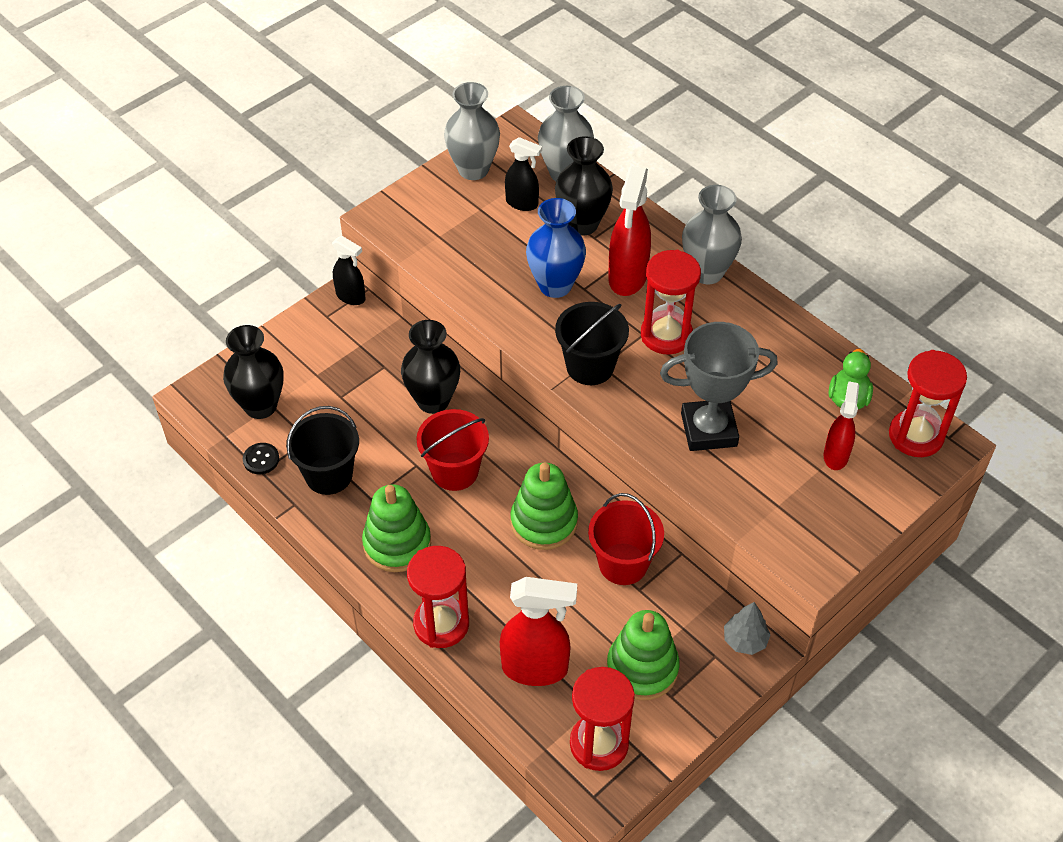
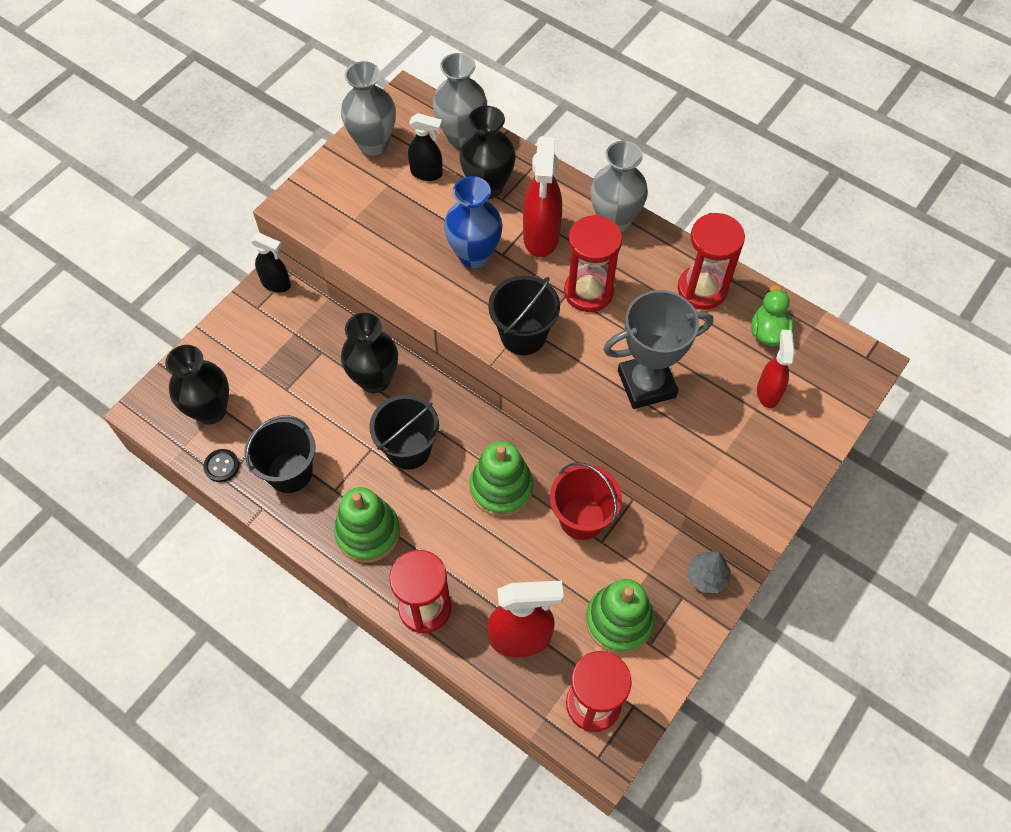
camera: 10 degrees left, 10 degrees up
(455, 471) = (408, 449): red bucket -> black bucket
(916, 436) = (836, 361): red hourglass -> red hourglass (702, 289)

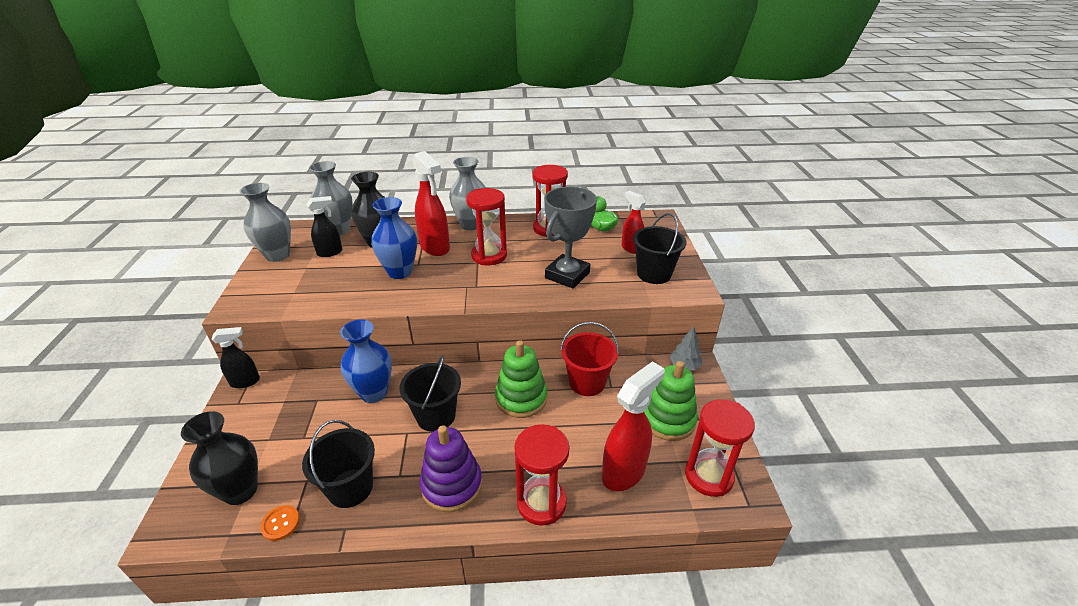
camera: 40 degrees left, 25 degrees down
(221, 466) = (280, 523): black button -> orange button
(368, 532) = (452, 485): green stacking toy -> purple stacking toy
(374, 380) = (374, 393): black vase -> blue vase
(523, 335) = (470, 290): black bucket -> black bucket (654, 274)

